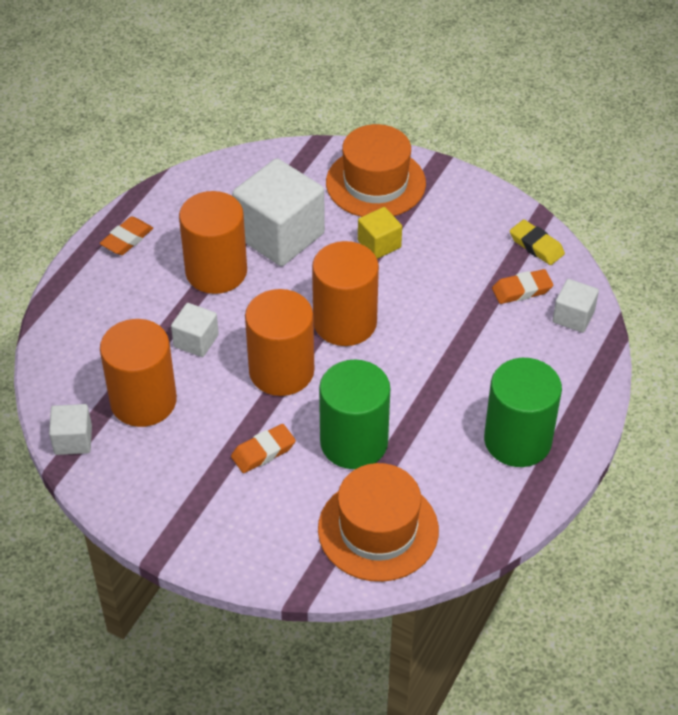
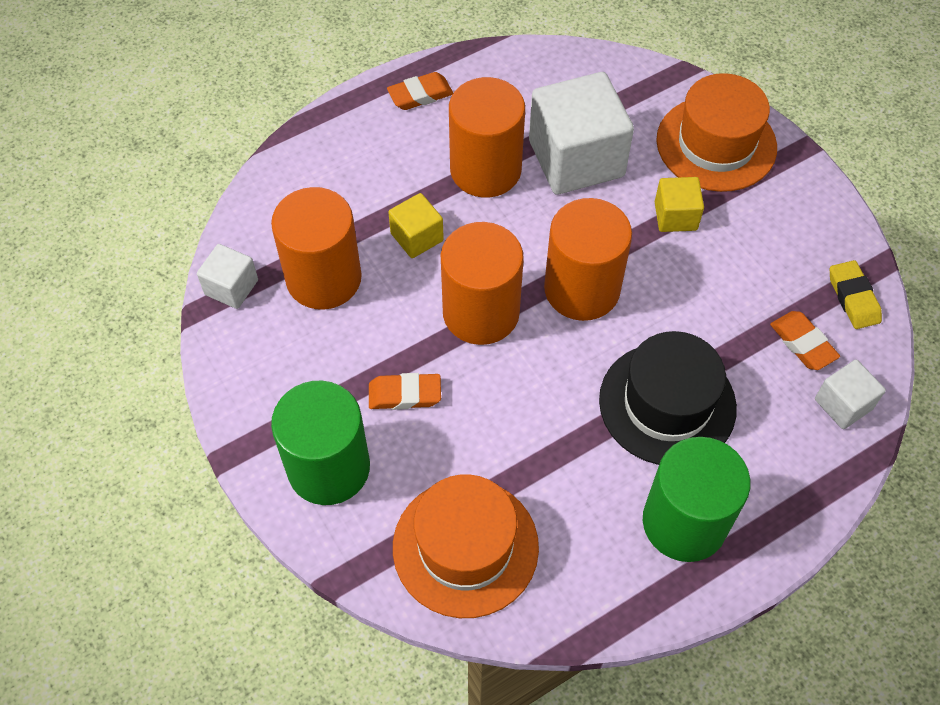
camera: 30 degrees right, 10 degrees up
(196, 341) = (417, 237): white cube -> yellow cube
(354, 442) = (504, 432): green cylinder -> green cylinder (328, 468)
(456, 371) = (667, 403): none -> black hat
(522, 290) = (802, 343): orange eraser -> orange eraser turned 45 degrees clockwise

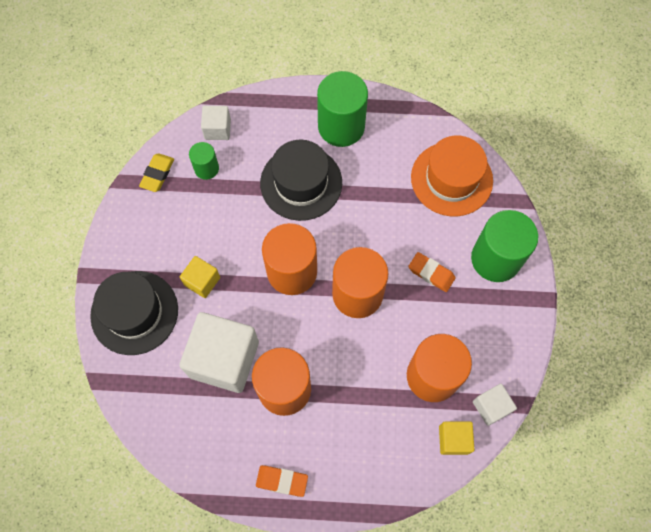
camera: 145 degrees left, 10 degrees up
(417, 237) = (359, 368): yellow cube -> yellow cube (453, 439)
(716, 144) = (134, 312): orange hat -> black hat
(802, 343) = (206, 168): orange eraser -> green cylinder

